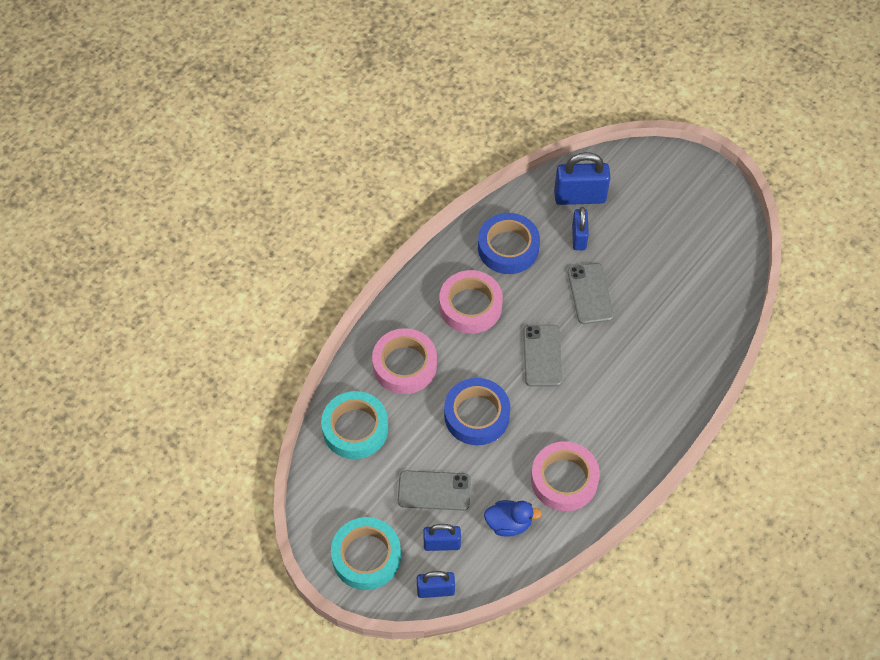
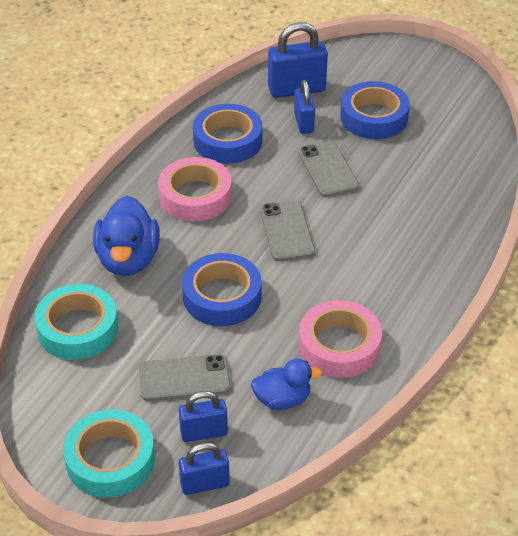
camera: 10 degrees left, 15 degrees down
(404, 365) = (128, 259): pink tape -> blue duck
(643, 240) = (374, 117): none -> blue tape

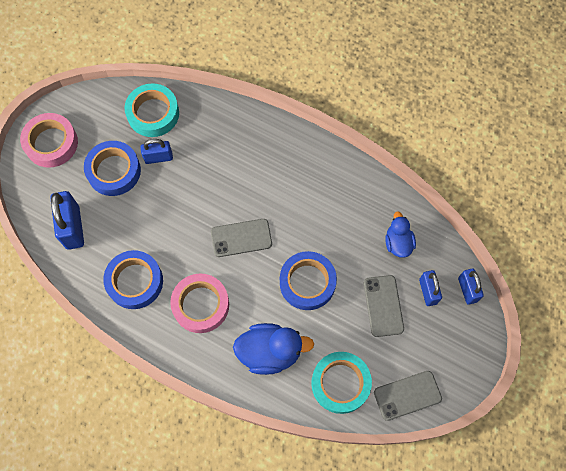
camera: 90 degrees left, 25 degrees up
(110, 460) = (453, 350): turquoise tape -> turquoise tape (153, 113)
(303, 123) = (117, 223): blue padlock -> blue padlock (158, 157)
(328, 169) = (174, 207): grey phone -> grey phone (407, 395)
(339, 346) = (351, 206): pink tape -> pink tape (51, 143)

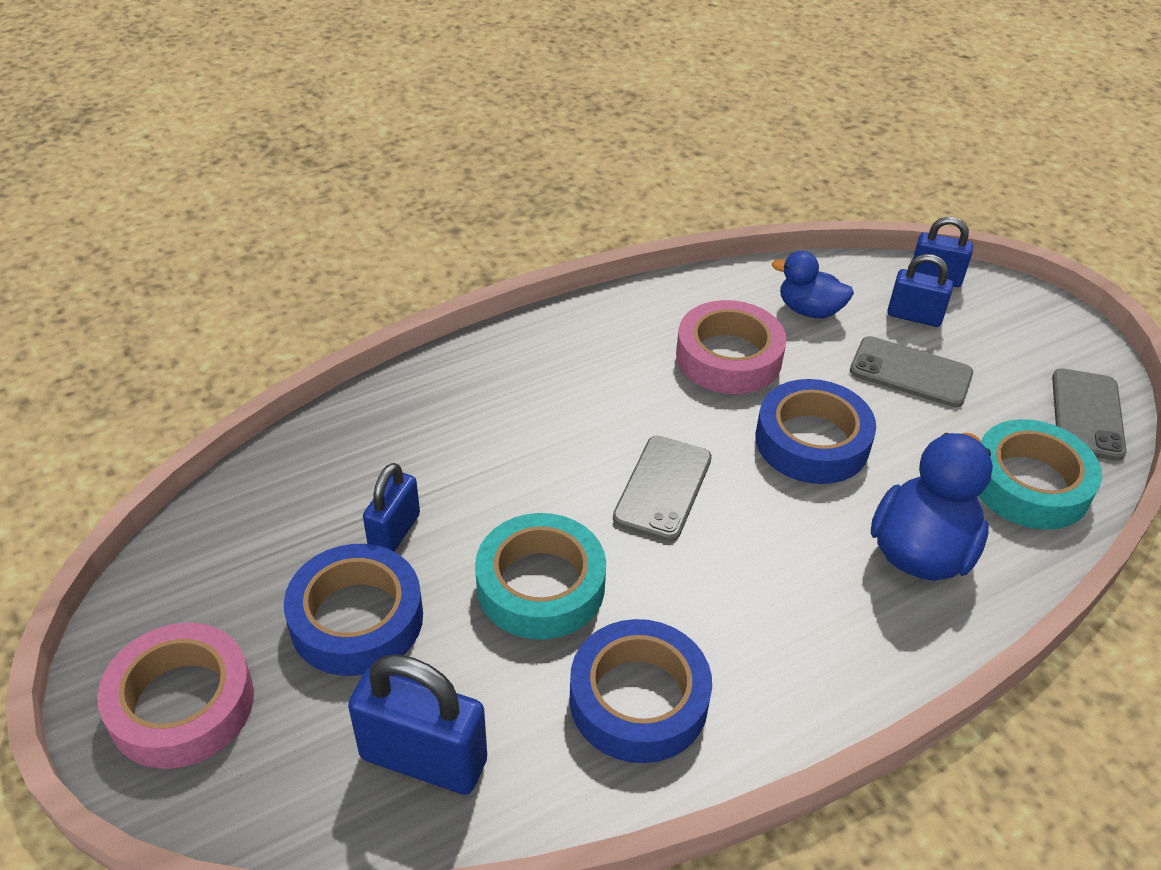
camera: 60 degrees left, 25 degrees down
(153, 113) = (293, 497): turquoise tape -> turquoise tape (540, 585)
(201, 305) = (762, 611): pink tape -> pink tape (728, 357)

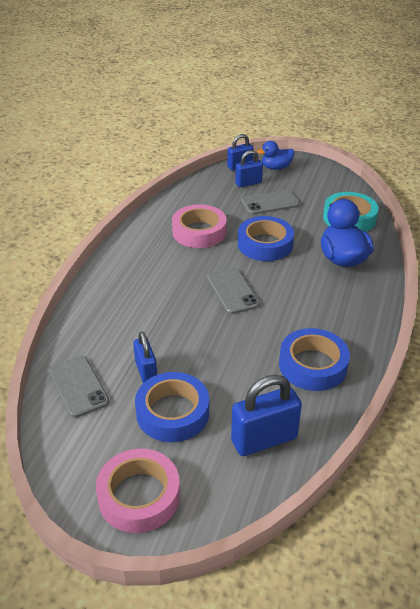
camera: 40 degrees left, 5 degrees down
(540, 585) = (230, 352): turquoise tape -> none
(809, 310) = (208, 200): blue duck -> blue duck (276, 167)
(1087, 414) = (340, 187): grey phone -> grey phone (78, 386)

